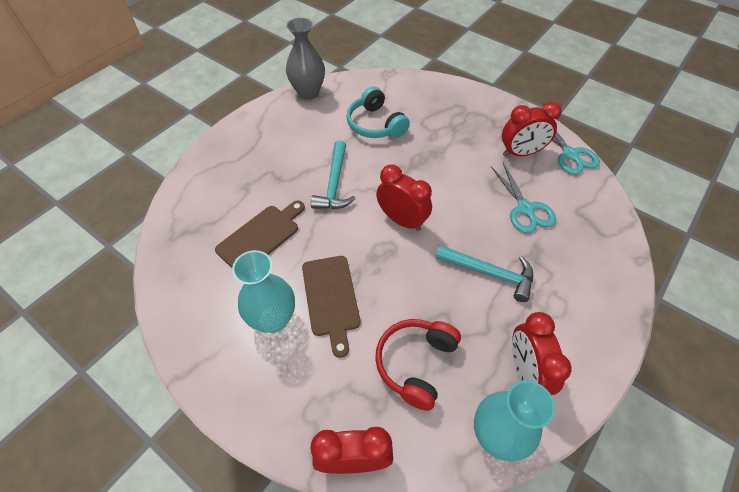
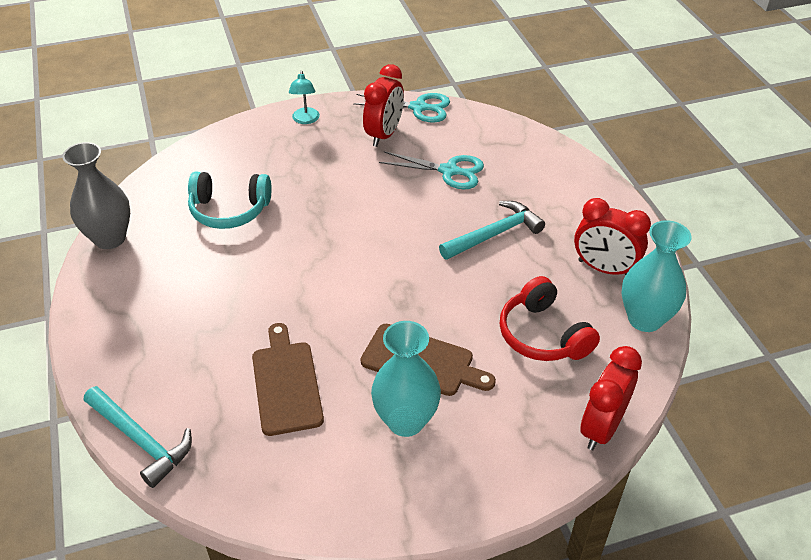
camera: 55 degrees left, 10 degrees down
(334, 183) = (277, 285): turquoise hammer -> turquoise hammer (140, 440)
(402, 220) = (379, 259): red clock -> none
(489, 108) = (305, 120): none -> turquoise lamp

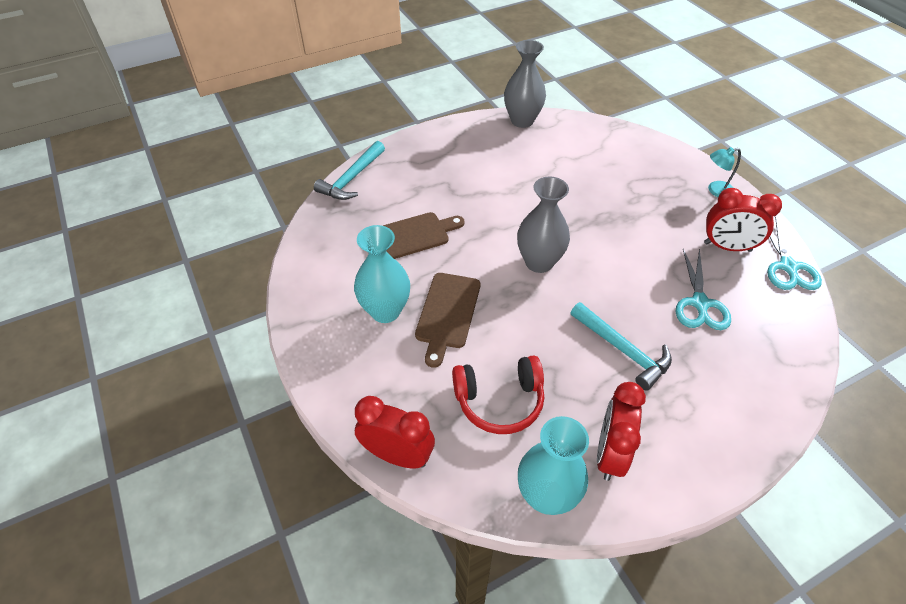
camera: 80 degrees right, 5 degrees up
(229, 210) = (576, 170): turquoise headphones -> none
(366, 270) = (539, 262): none -> grey vase
(543, 335) = (499, 401): red headphones -> red headphones turned 150 degrees counterclockwise

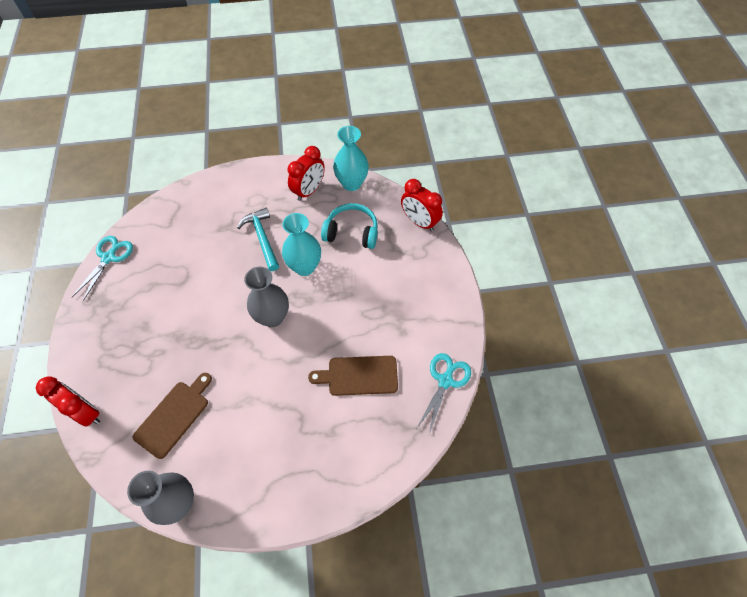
camera: 160 degrees left, 10 degrees up
(352, 178) = (388, 470): turquoise hammer -> none
(385, 311) = (399, 312): turquoise vase -> turquoise vase (304, 267)
(447, 313) = (357, 297): brown cutting board -> brown cutting board (174, 416)
(499, 401) = (351, 232): red headphones -> turquoise headphones
(699, 303) = (190, 251): turquoise scissors -> turquoise scissors (445, 381)
(715, 190) = (86, 339): turquoise lamp -> none
(727, 247) = (131, 285): red clock -> red clock (86, 412)

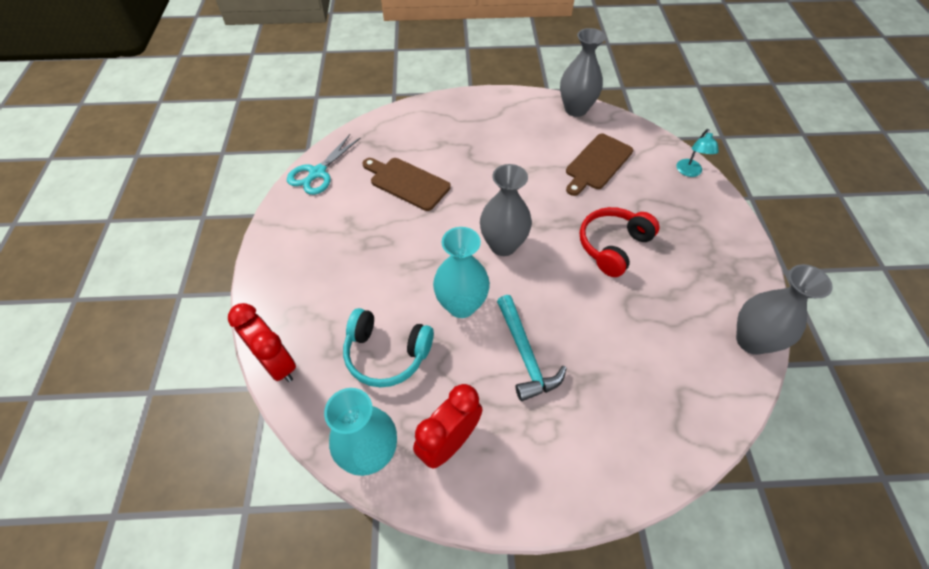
camera: 175 degrees left, 5 degrees down
(86, 412) = (689, 172): red clock -> turquoise lamp
(109, 258) = (752, 340): turquoise scissors -> grey vase
(183, 323) = (613, 246): none -> red headphones
(359, 376) = (407, 183): brown cutting board -> brown cutting board turned 150 degrees counterclockwise

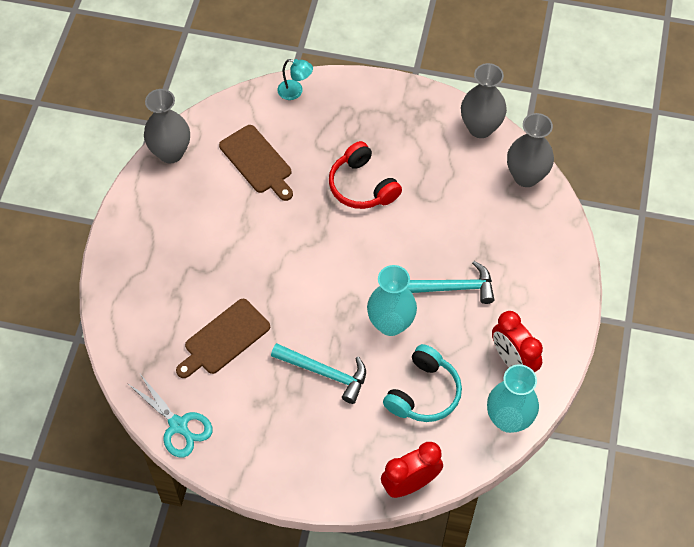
camera: 75 degrees left, 5 degrees up
(390, 262) = (324, 373): none -> turquoise hammer
(503, 245) = (334, 273): grey vase -> grey vase (526, 176)

